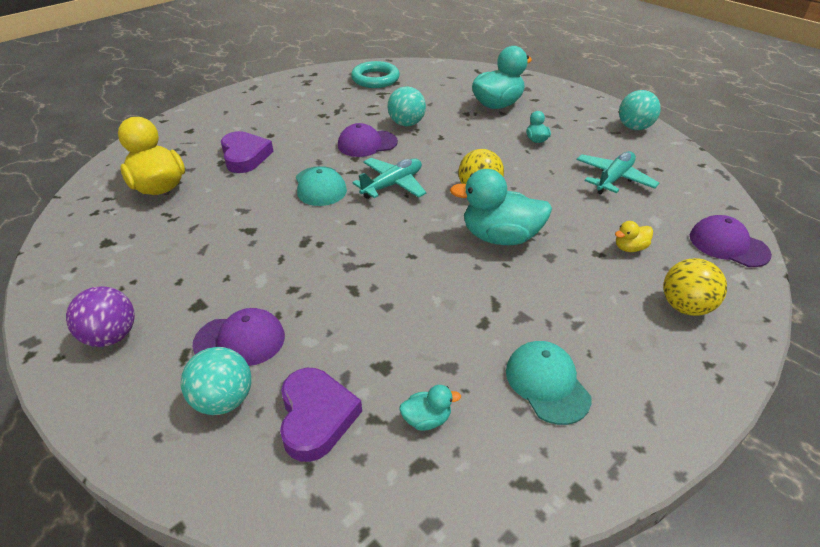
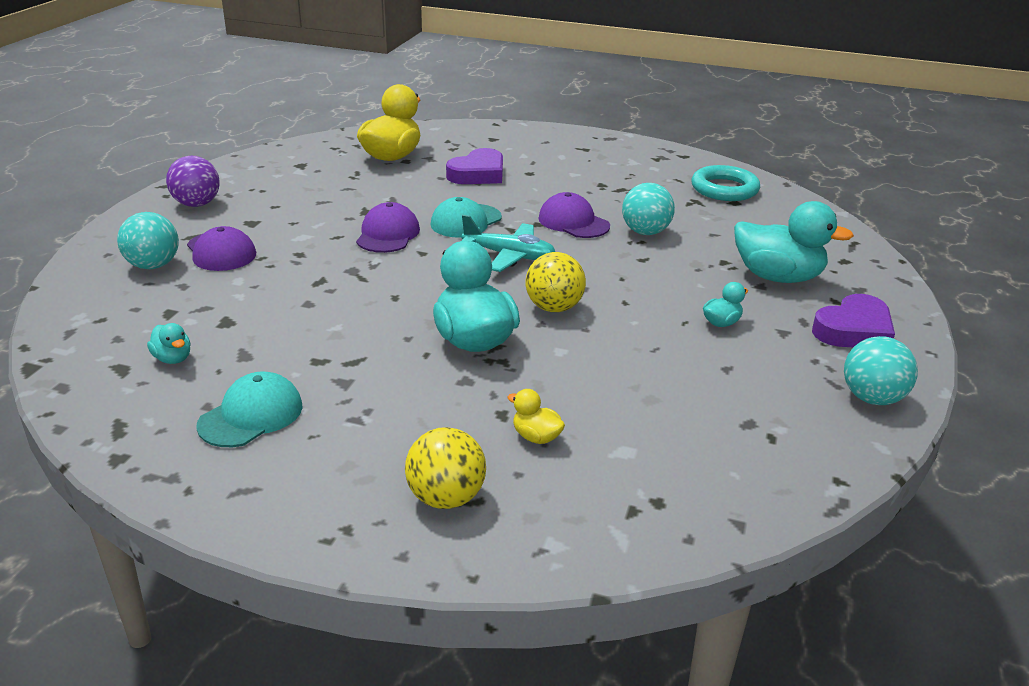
camera: 60 degrees right, 10 degrees down
(316, 417) = (152, 307): purple heart -> purple heart (854, 330)
(613, 179) = (693, 401): turquoise plane -> none
(728, 245) = (625, 527): purple cap -> purple cap (388, 234)

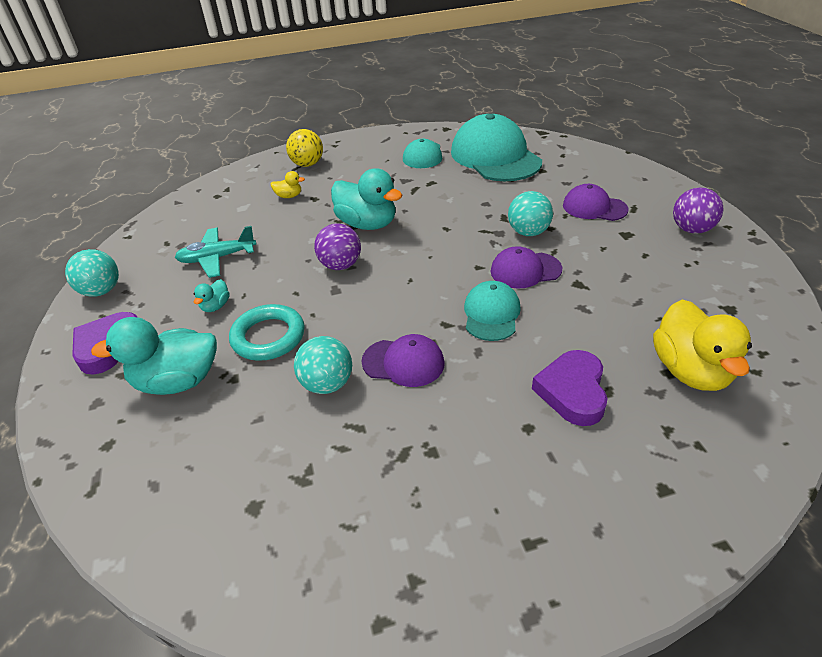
camera: 150 degrees right, 10 degrees up
(153, 266) = (606, 184): turquoise ball -> turquoise ball (528, 232)
(173, 359) = (495, 157): turquoise duck -> turquoise cap
(388, 234) = (525, 270): purple cap -> purple cap turned 105 degrees clockwise
(509, 256) = (415, 294): turquoise plane -> turquoise plane (217, 258)
(554, 308) = (340, 265): yellow ball -> purple ball
(724, 189) = (277, 537): turquoise ring -> turquoise ring (268, 337)

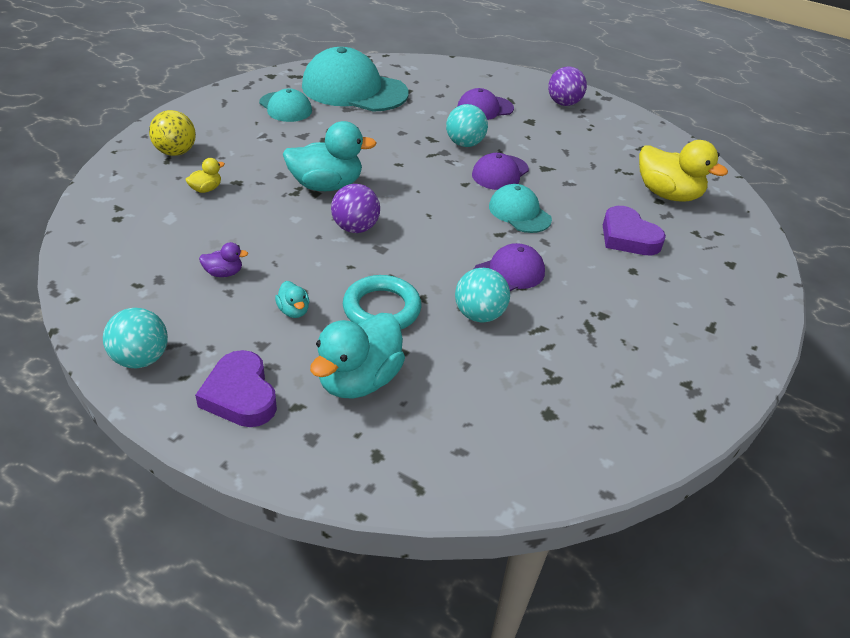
camera: 50 degrees left, 0 degrees up
(217, 258) = (224, 273): turquoise plane -> purple duck

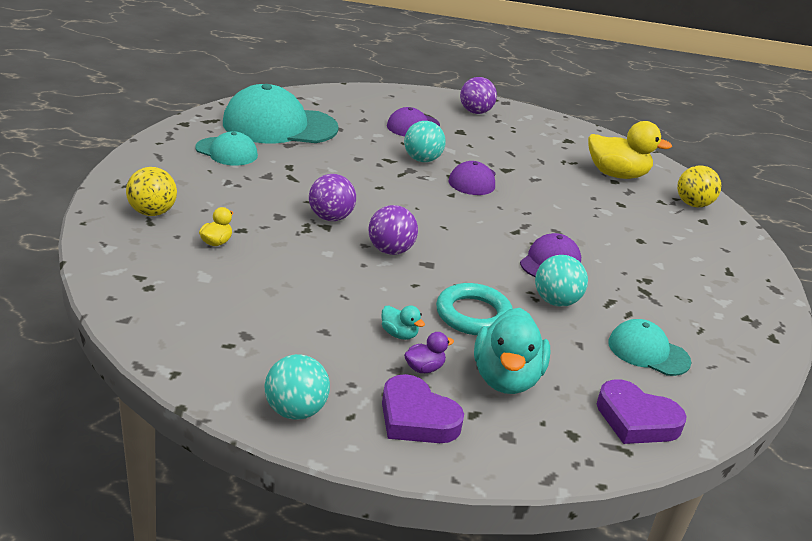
camera: 25 degrees left, 10 degrees down
(224, 273) = (304, 315): purple duck -> purple duck (424, 368)
(326, 185) = (330, 218): turquoise duck -> purple ball
(519, 213) = (517, 211): turquoise cap -> turquoise cap (648, 352)
(628, 237) = (615, 214): purple heart -> purple heart (636, 420)
(733, 243) = (693, 204): none -> yellow ball

